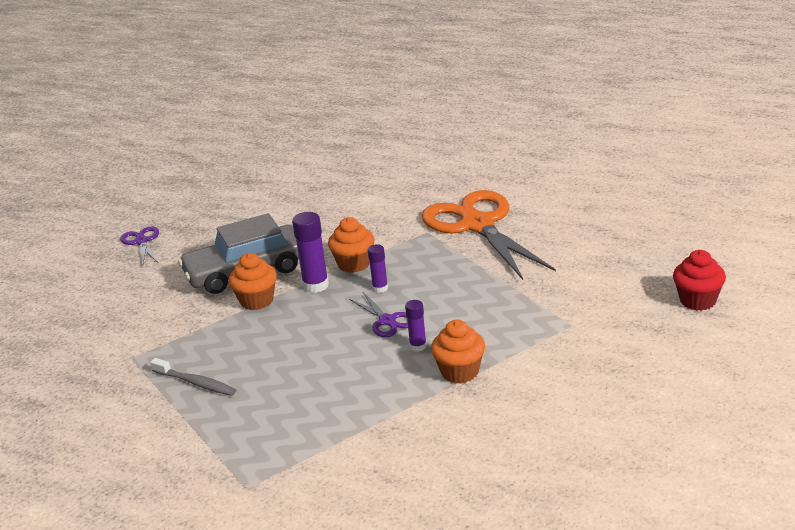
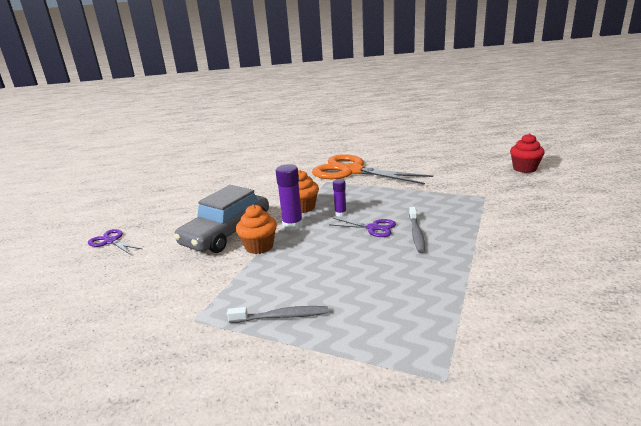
camera: 35 degrees left, 5 degrees down
(418, 346) = (416, 234): purple glue stick -> grey toothbrush
(460, 372) = (466, 238): orange cupcake -> none

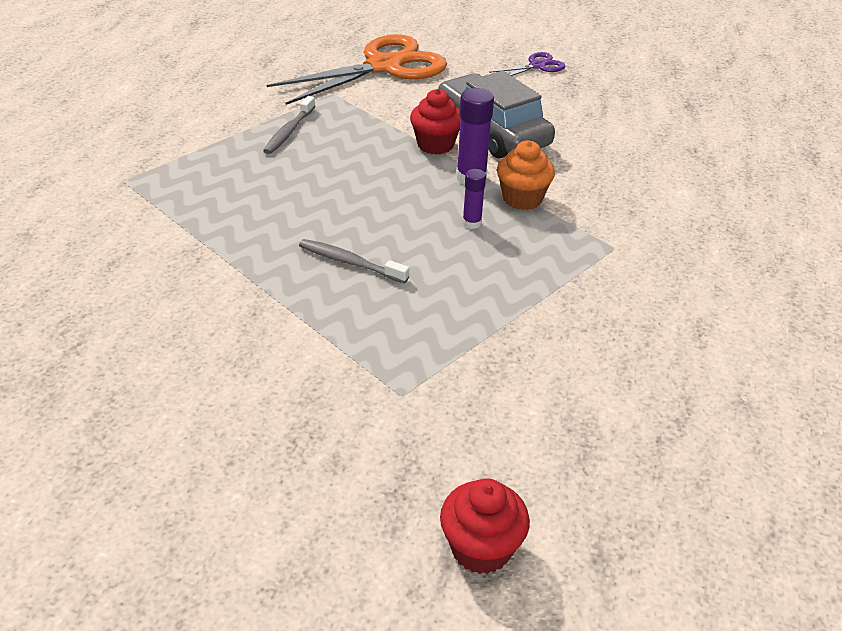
camera: 110 degrees right, 15 degrees up
(259, 246) = (435, 145): orange cupcake -> red cupcake
(352, 171) = (647, 290): orange scissors -> orange scissors (384, 66)
(373, 228) = (402, 235): purple scissors -> none

